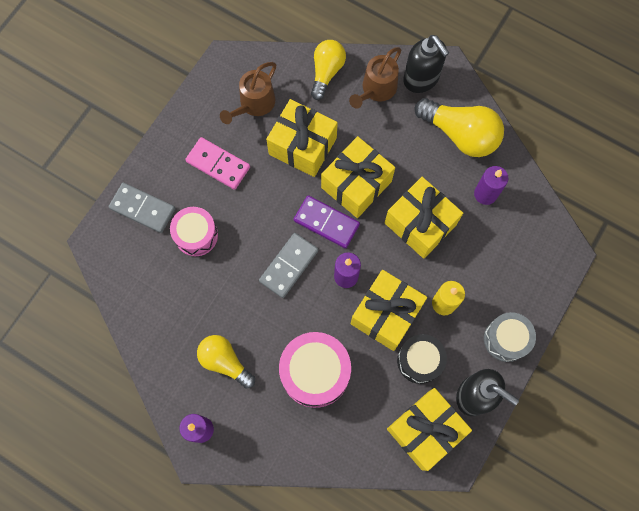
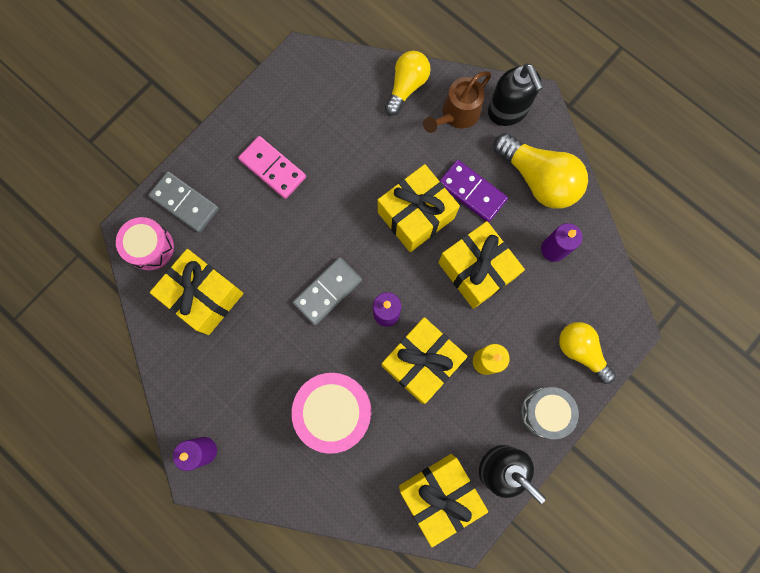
camera: 10 degrees right, 5 degrees up
(196, 235) = (236, 241): pink drum -> pink drum (150, 247)
(225, 362) = (242, 383): yellow light bulb -> yellow light bulb (581, 351)
(254, 104) = (322, 109): brown watering can -> none
(302, 146) = (366, 163): yellow gift -> yellow gift (204, 296)
(326, 223) = (376, 251): purple domino -> purple domino (472, 192)
(419, 360) = (448, 418): black drum -> none

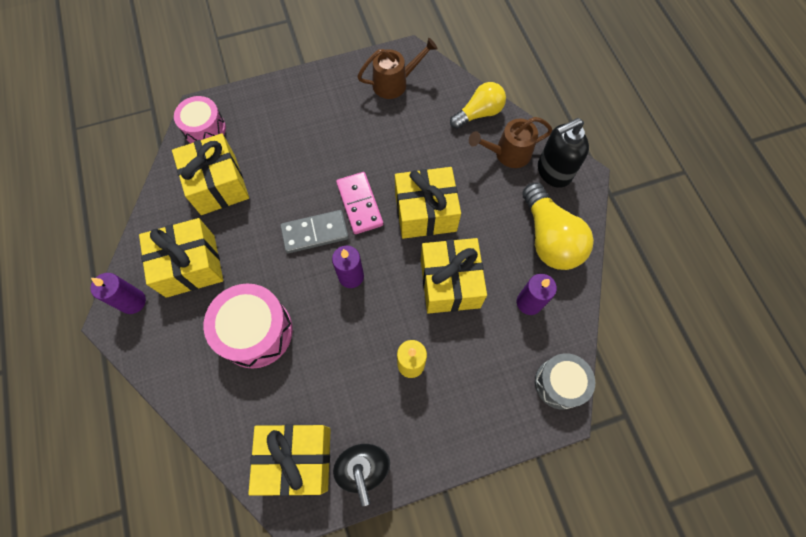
camera: 30 degrees right, 10 degrees down
(184, 203) = (252, 111): grey domino -> none
(273, 168) = (334, 120): pink domino -> pink domino (360, 204)
(307, 96) = (395, 83): none -> brown watering can
(421, 362) = (354, 333): yellow gift -> yellow gift (190, 265)
(472, 192) = (484, 219): purple domino -> none
(508, 111) = (553, 172): black soap dispenser -> black soap dispenser turned 60 degrees clockwise
(545, 412) = (437, 442): grey drum -> grey drum (559, 383)
(581, 351) = (503, 406): yellow light bulb -> none

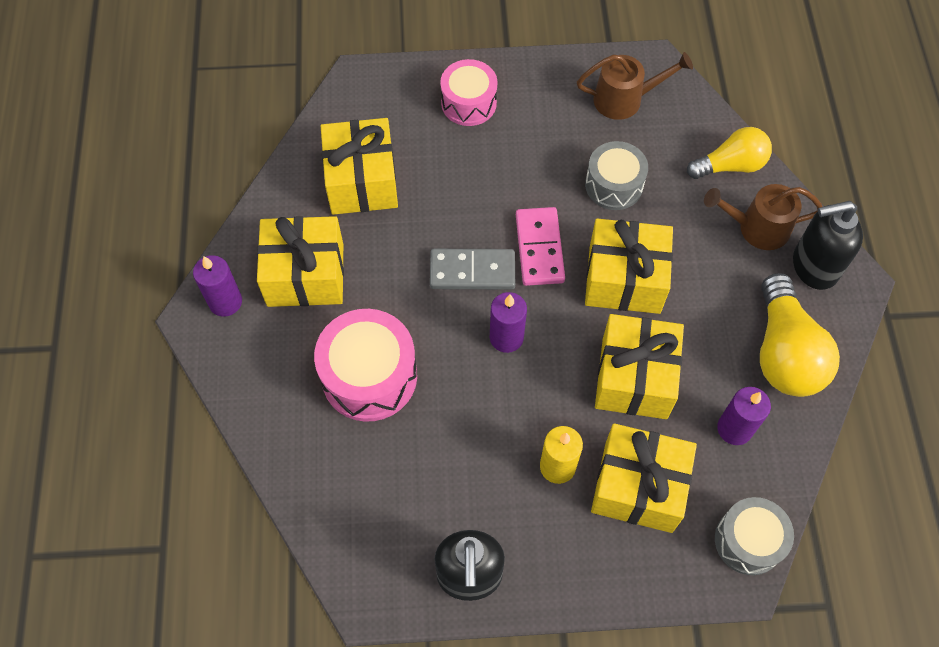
camera: 15 degrees right, 5 degrees down
(205, 129) = (360, 105): pink drum -> pink drum (468, 103)
(296, 458) = (385, 543): yellow gift -> yellow gift (638, 487)
(401, 146) = (614, 185): none -> grey drum

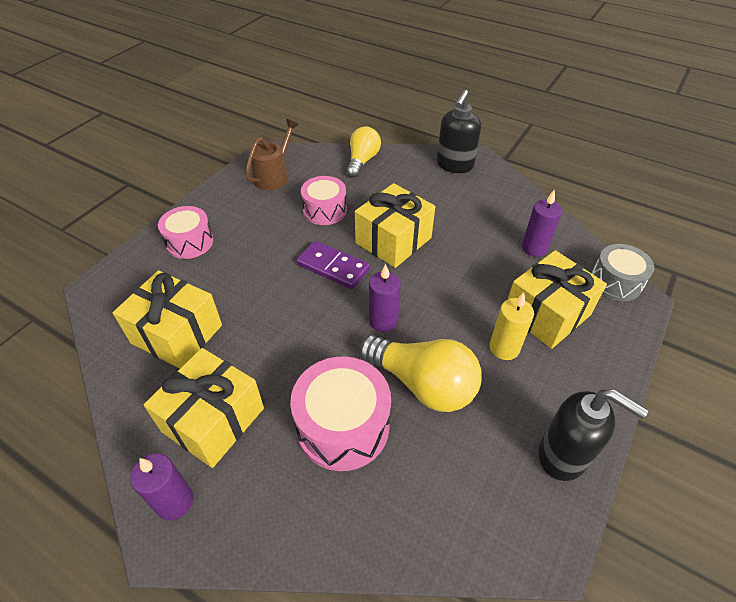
camera: 55 degrees left, 15 degrees down
(472, 271) = (315, 311): grey domino -> none
(539, 248) = (333, 267): pink domino -> purple domino
(614, 185) = (325, 210): grey drum -> pink drum
(634, 378) = (466, 273): yellow gift -> none
(756, 228) = (411, 172): brown watering can -> none
(784, 352) = (498, 203): yellow light bulb -> yellow light bulb (422, 383)

